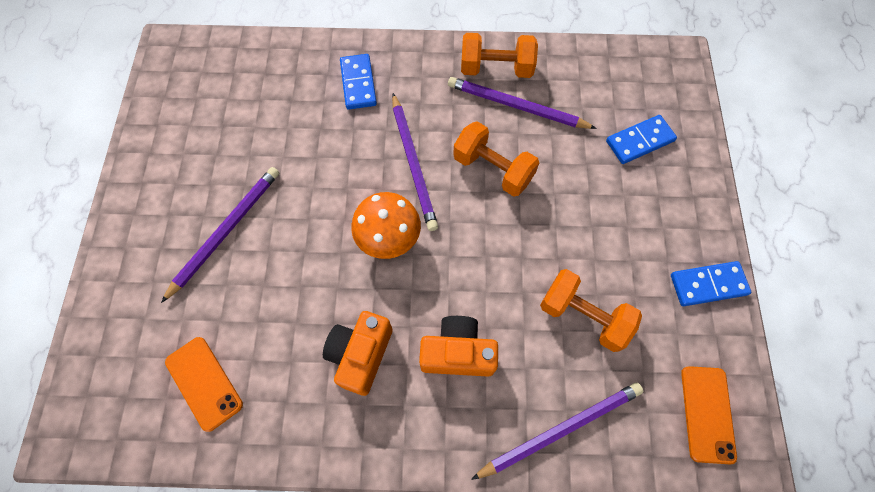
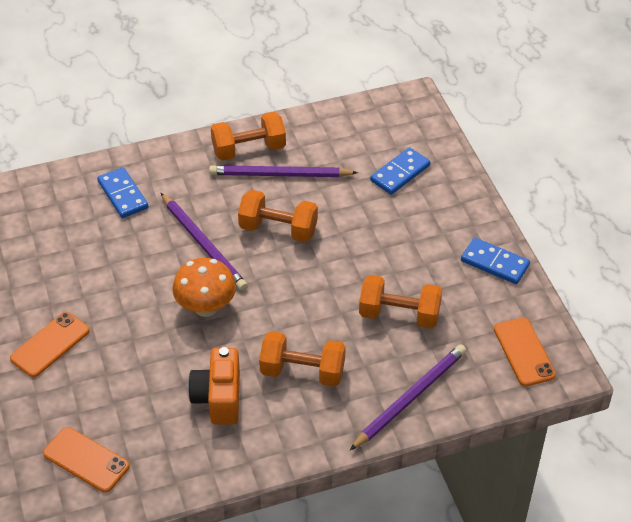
camera: 20 degrees left, 20 degrees down
(225, 232) = (50, 345): purple pencil -> orange phone
(457, 352) = (302, 372): orange camera -> orange dumbbell
(708, 285) = (494, 263): blue domino -> blue domino turned 60 degrees clockwise

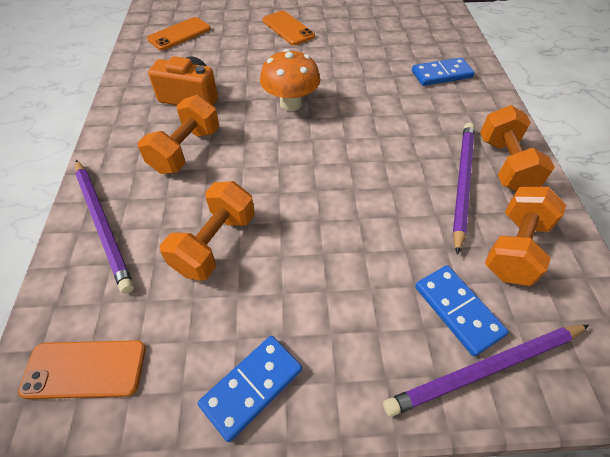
camera: 105 degrees right, 5 degrees up
(203, 244) = (368, 112): purple pencil -> purple pencil (486, 369)
(278, 229) = (376, 166): orange dumbbell -> orange dumbbell (514, 248)

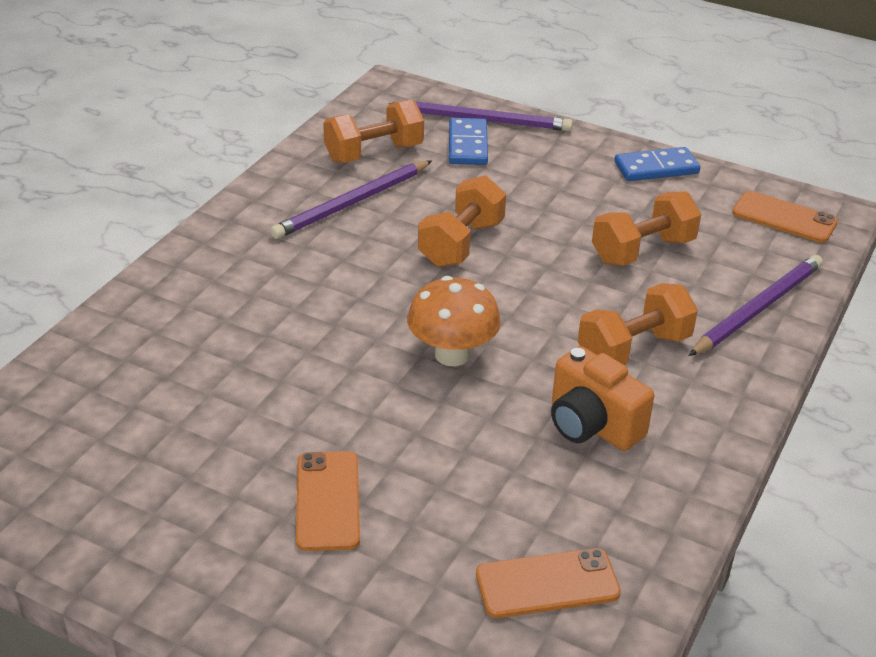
camera: 150 degrees left, 15 degrees down
(103, 224) = (757, 309): purple pencil -> purple pencil turned 45 degrees clockwise
(441, 74) = (199, 309): blue domino -> none
(505, 164) = (286, 199): orange dumbbell -> orange dumbbell (461, 244)

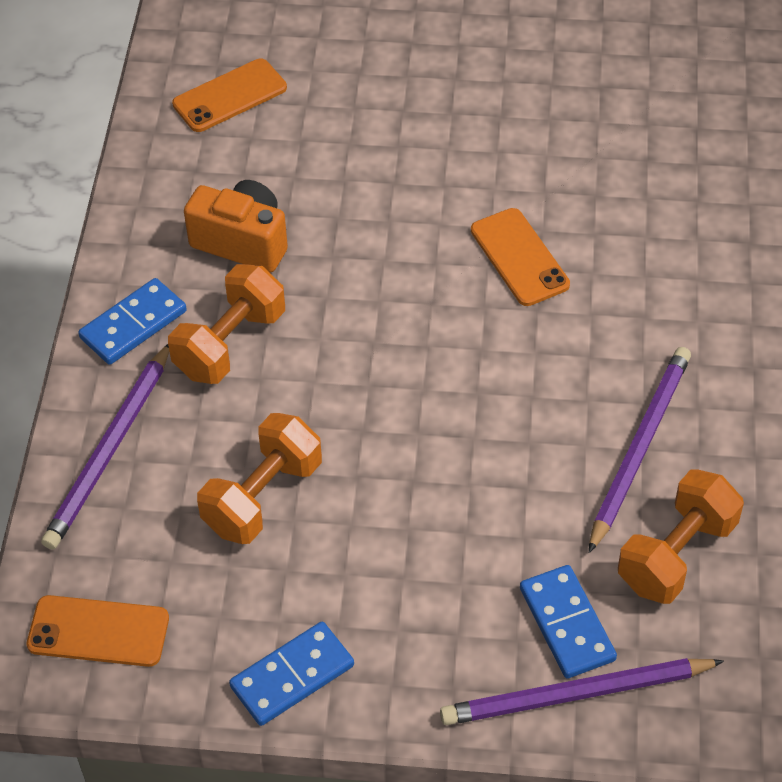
camera: 160 degrees right, 15 degrees up
(328, 501) = (429, 101): orange phone -> orange phone (519, 257)
(452, 354) = (406, 273): orange mushroom -> none
(461, 244) = (476, 428): orange dumbbell -> none
(718, 388) = (133, 325): none -> blue domino

